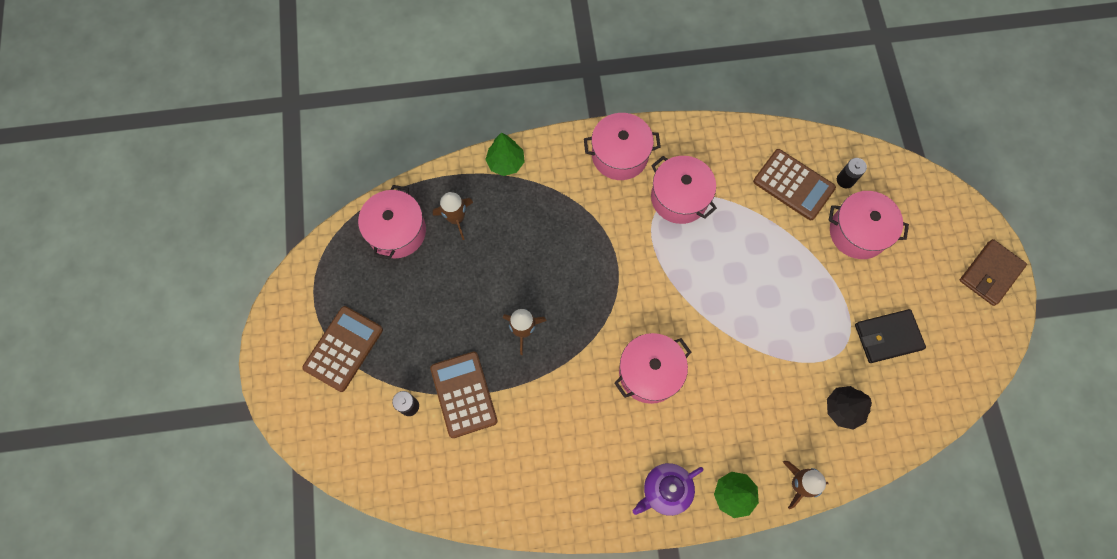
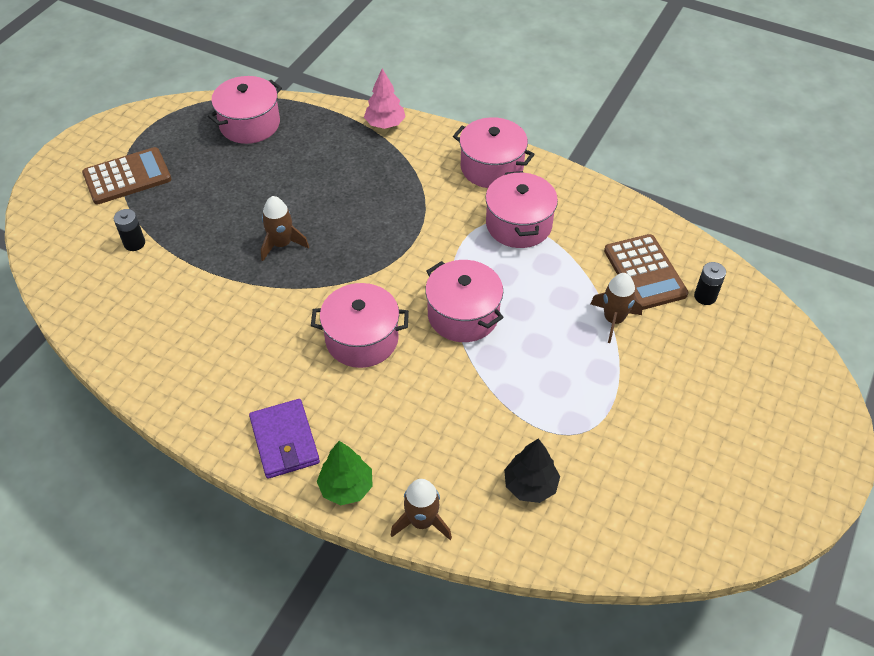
camera: 35 degrees right, 20 degrees down
(456, 218) = (306, 140): brown rocket -> brown rocket (613, 320)
(463, 394) = (185, 260): brown calculator -> none
(506, 163) = (385, 124): green tree -> pink tree
(665, 490) = (285, 441): purple teapot -> purple wallet
(858, 232) = (681, 345): pink pot -> pink pot (463, 315)
(887, 337) = (637, 452): black wallet -> none
(990, 274) = (811, 464): brown wallet -> none

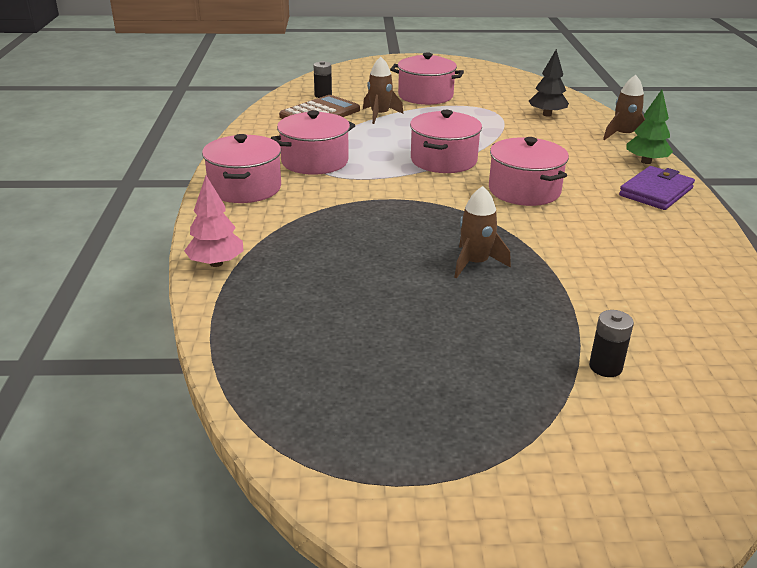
camera: 120 degrees left, 20 degrees down
(127, 177) = (514, 442): brown calculator -> none
(250, 124) = (296, 370): pink pot -> pink pot (425, 96)

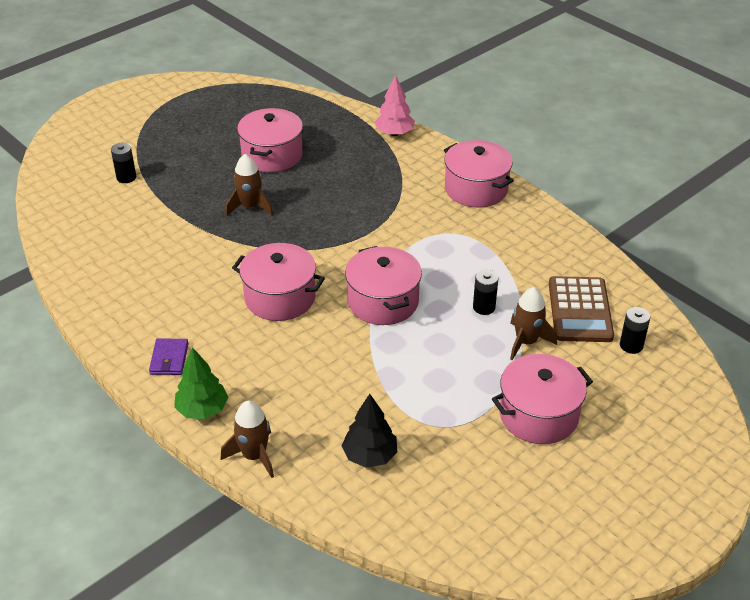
camera: 140 degrees right, 10 degrees up
(314, 161) = (476, 241): pink pot -> pink pot (272, 155)
(377, 134) = (484, 307): none -> black battery
(656, 192) = (169, 359): purple wallet -> purple wallet, size x0.63

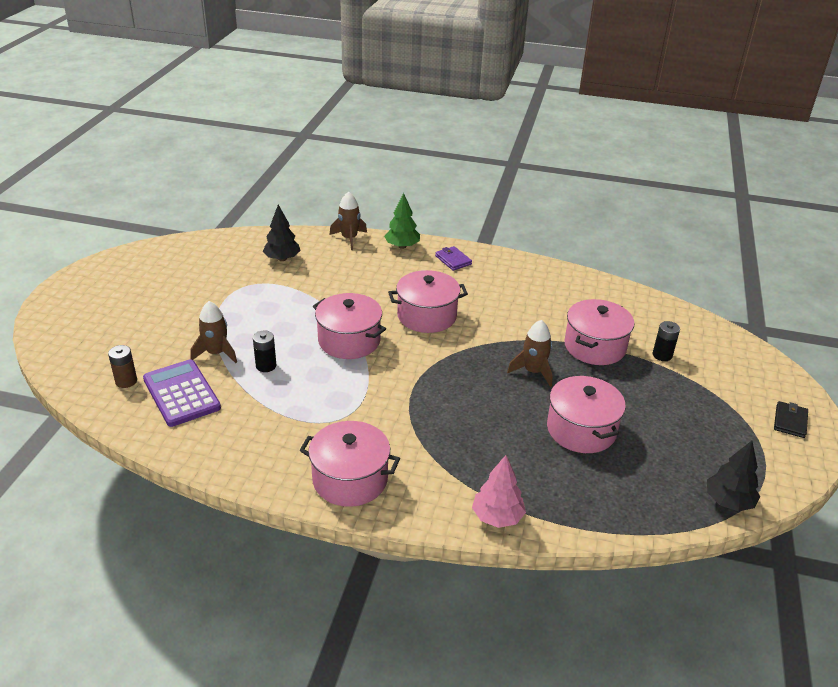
camera: 145 degrees right, 5 degrees down
(120, 105) = (790, 421): none -> black wallet
(238, 88) = (728, 501): none -> black tree
(538, 415) = (184, 312): pink pot -> pink pot (595, 347)
(580, 310) = (181, 393): brown calculator -> purple calculator
(631, 345) = (126, 381): black battery -> brown battery

